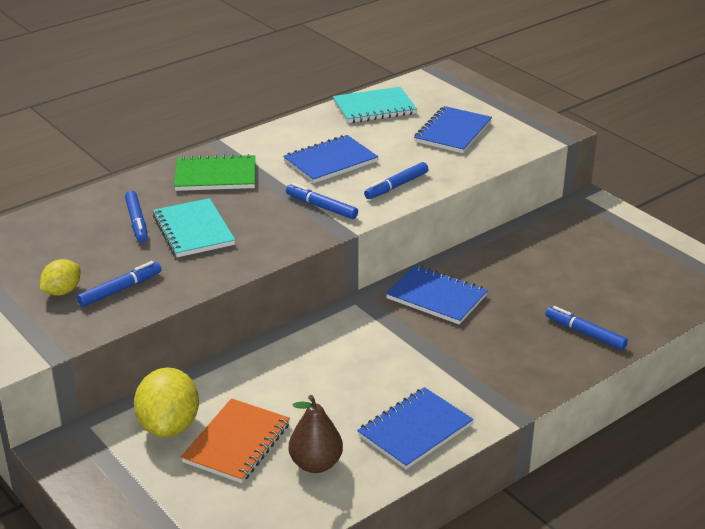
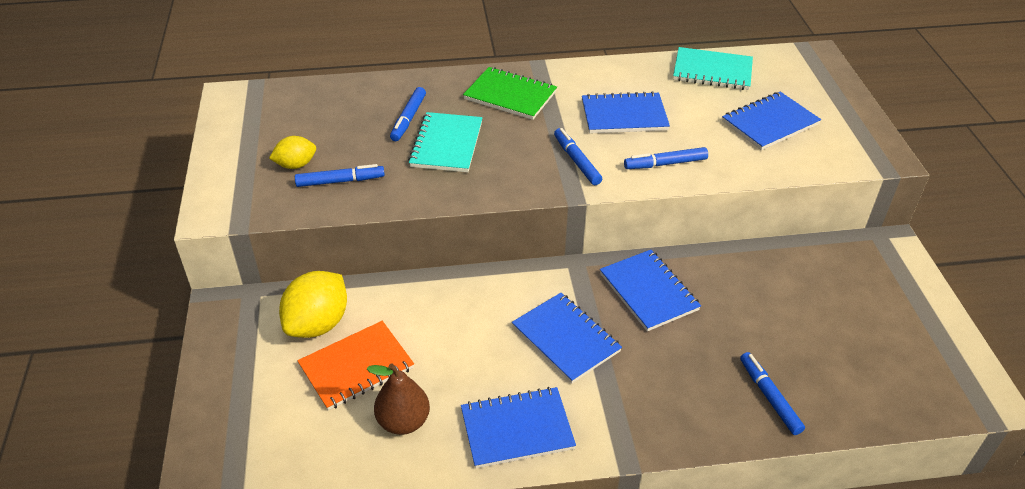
camera: 30 degrees right, 10 degrees up
(399, 354) = (566, 339): none -> blue notebook

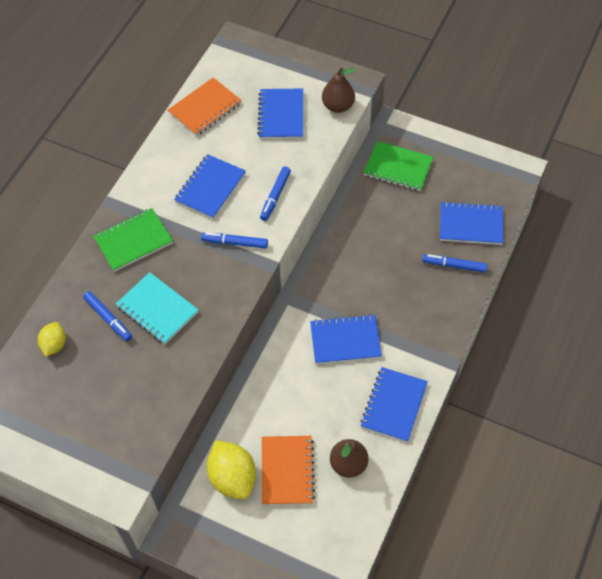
camera: 55 degrees left, 15 degrees up
(296, 165) = (104, 417): yellow lemon -> yellow lemon (54, 345)
(340, 181) = (146, 395): blue marker -> none
(648, 292) = (339, 273): blue notebook -> blue notebook (471, 225)
(712, 71) = (205, 108): turquoise notebook -> orange notebook
(836, 158) = (338, 106): none -> brown pear
(843, 276) = (398, 168): none -> green notebook

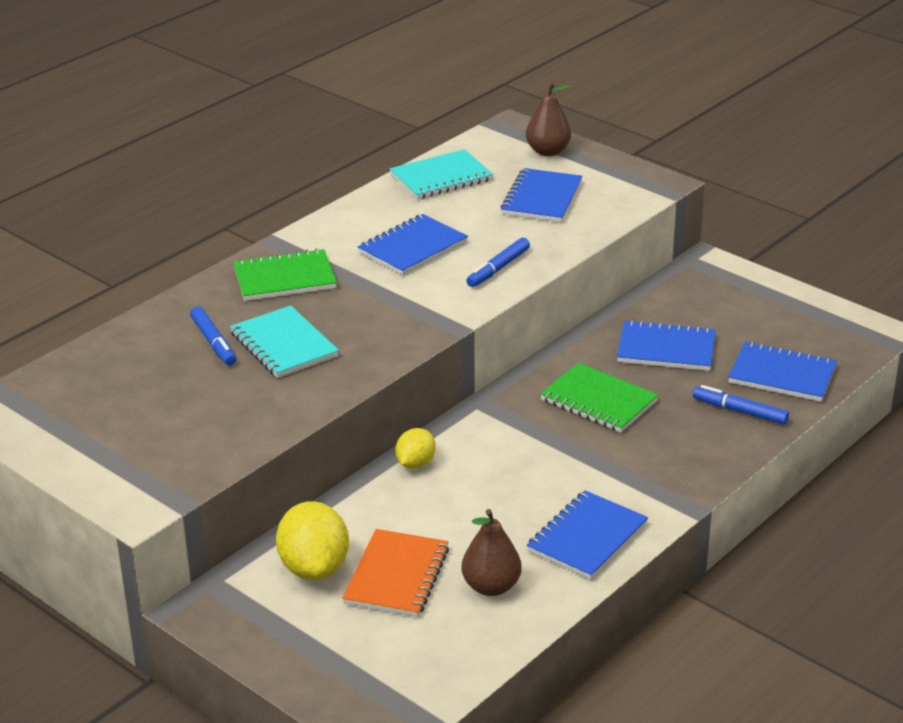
camera: 15 degrees right, 25 degrees down
(54, 345) = (129, 354): yellow lemon -> yellow lemon (415, 464)
(205, 108) = (441, 178): orange notebook -> turquoise notebook
(235, 243) = (421, 302): blue marker -> none
(338, 106) = (625, 201): brown pear -> brown pear (548, 151)
(345, 340) = (544, 458): blue notebook -> blue notebook (666, 349)
(398, 168) = (696, 303): green notebook -> green notebook (598, 401)

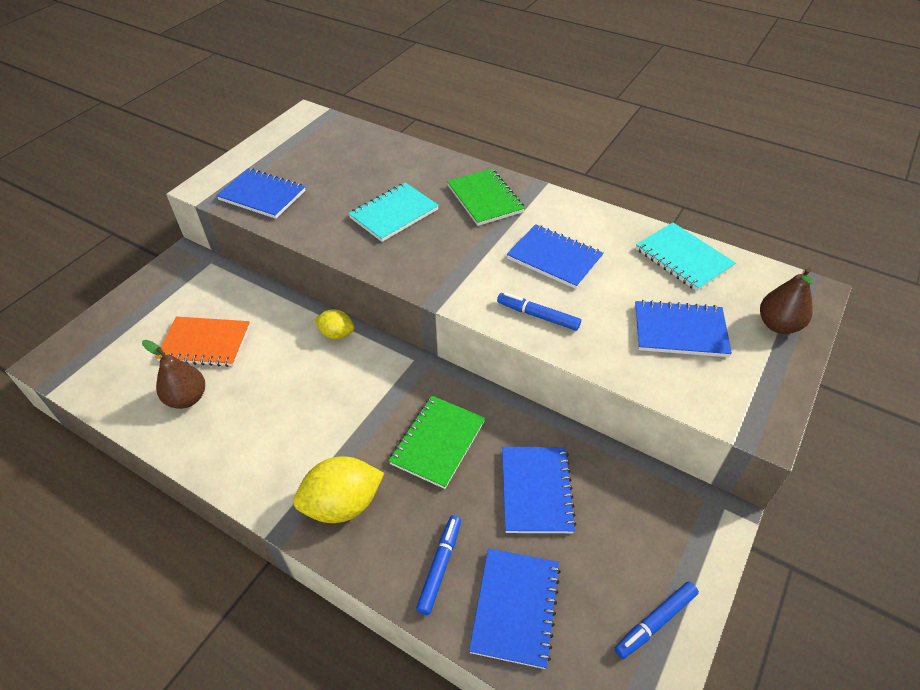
camera: 80 degrees right, 15 degrees up
(213, 342) = (392, 182): blue marker -> blue marker (655, 622)
(314, 568) = (218, 300): yellow lemon -> yellow lemon (342, 504)
(587, 538) = (242, 453): blue notebook -> blue notebook (262, 195)

